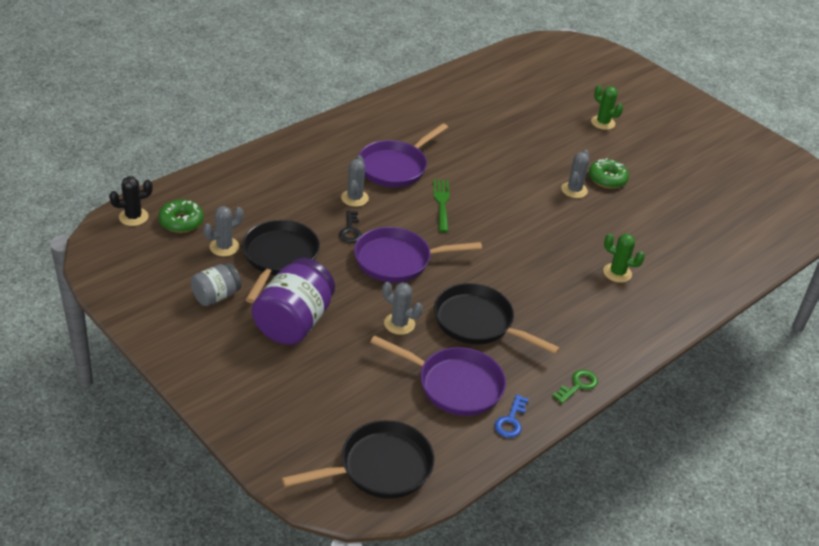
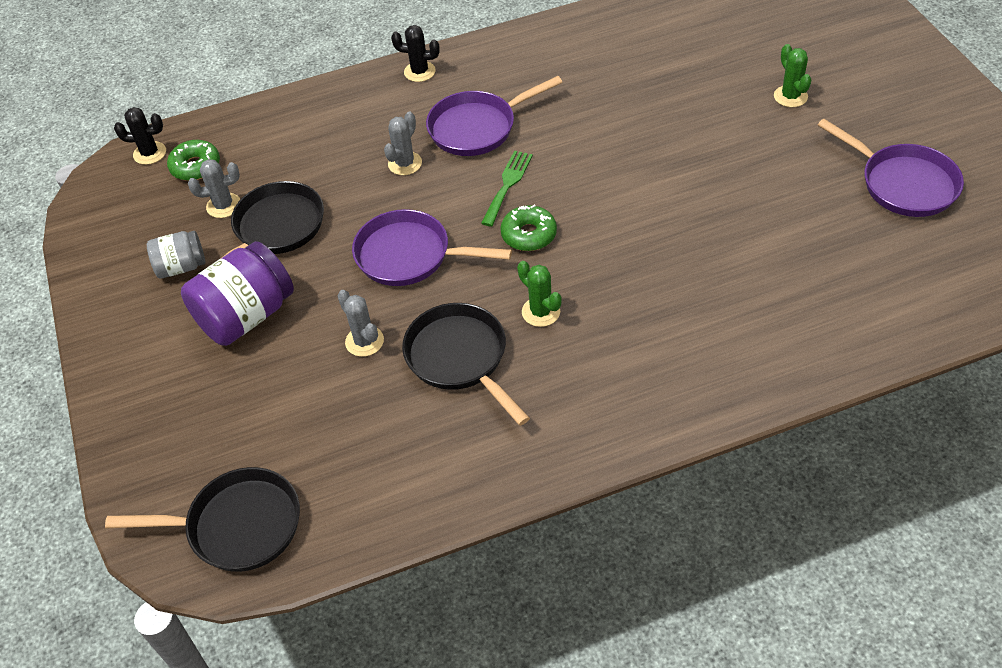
camera: 30 degrees right, 10 degrees up
(326, 133) = (419, 72): none -> black cactus
(350, 230) = (376, 206): black key -> none
(455, 385) = (384, 437): purple pan -> purple pan (903, 184)
(511, 420) = (426, 502): blue key -> none
(574, 190) = (693, 191): grey cactus -> none
(578, 385) = (539, 472): green key -> none
(607, 179) = (749, 181): green donut -> green donut (529, 234)
(617, 273) = (684, 321): green cactus -> green cactus (541, 312)

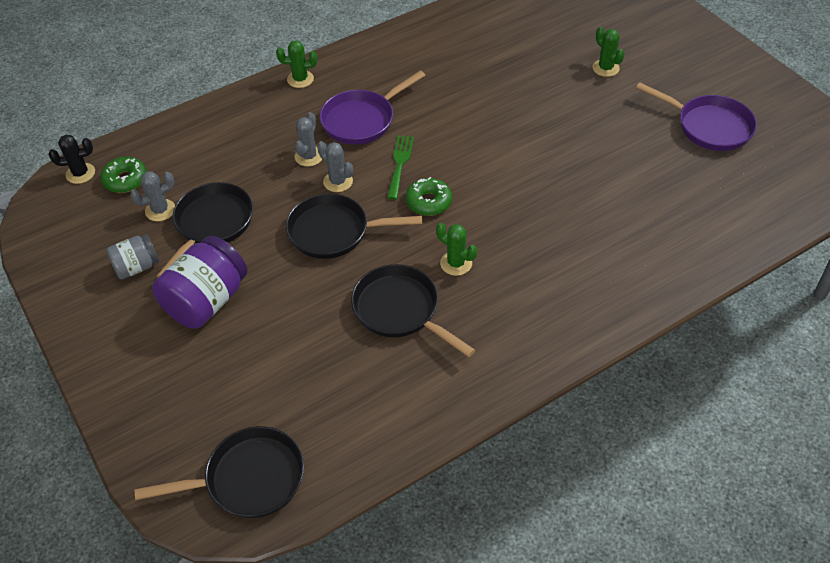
camera: 15 degrees left, 0 degrees up
(364, 341) = (315, 308): grey cactus -> grey cactus (338, 182)
(409, 255) = (334, 232): purple pan -> black pan
(419, 72) = (300, 79): black cactus -> green cactus

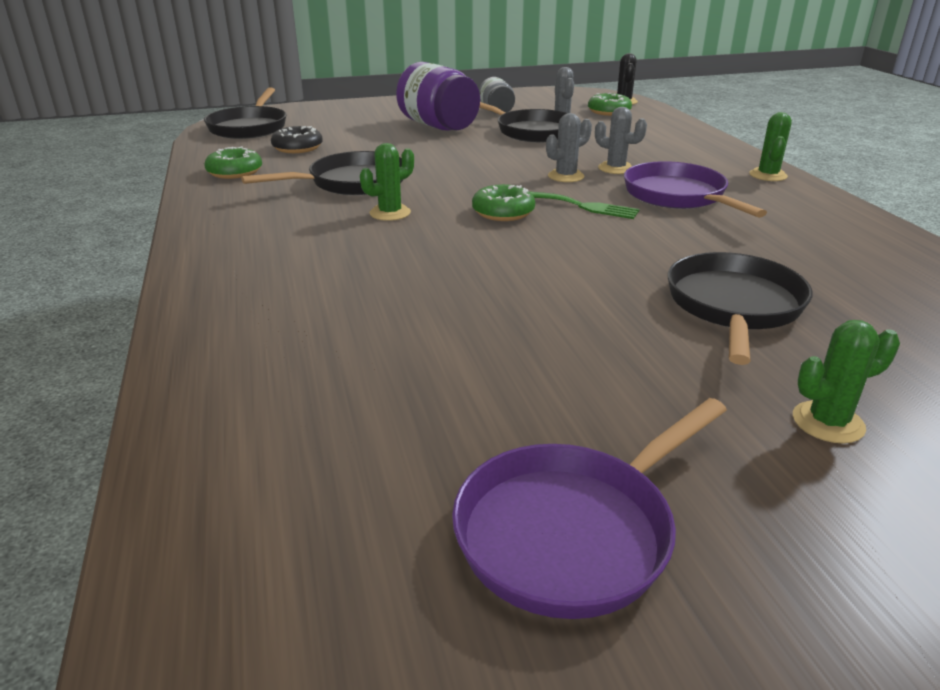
camera: 105 degrees right, 20 degrees down
(314, 394) = (297, 148): none -> black donut
(334, 232) = (487, 169): black pan -> black pan (734, 306)
(403, 411) = (235, 172): none -> green donut

